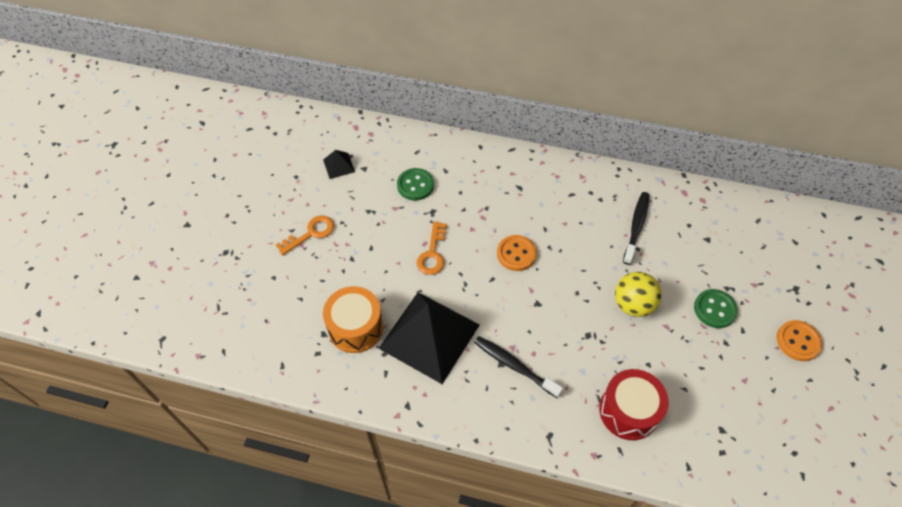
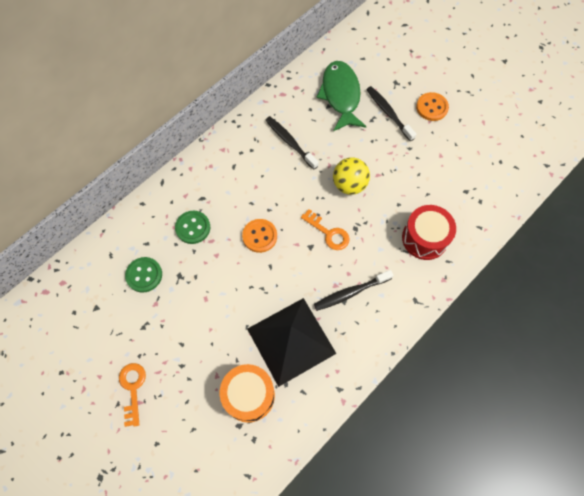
camera: 60 degrees left, 10 degrees up
(339, 165) = (77, 328): black pyramid -> none
(432, 253) = (219, 298): orange key -> orange key (328, 233)
(714, 309) = (382, 138): green button -> green button (193, 228)
(730, 244) = (340, 95): none -> green fish
(750, 300) = (388, 113): none -> black toothbrush

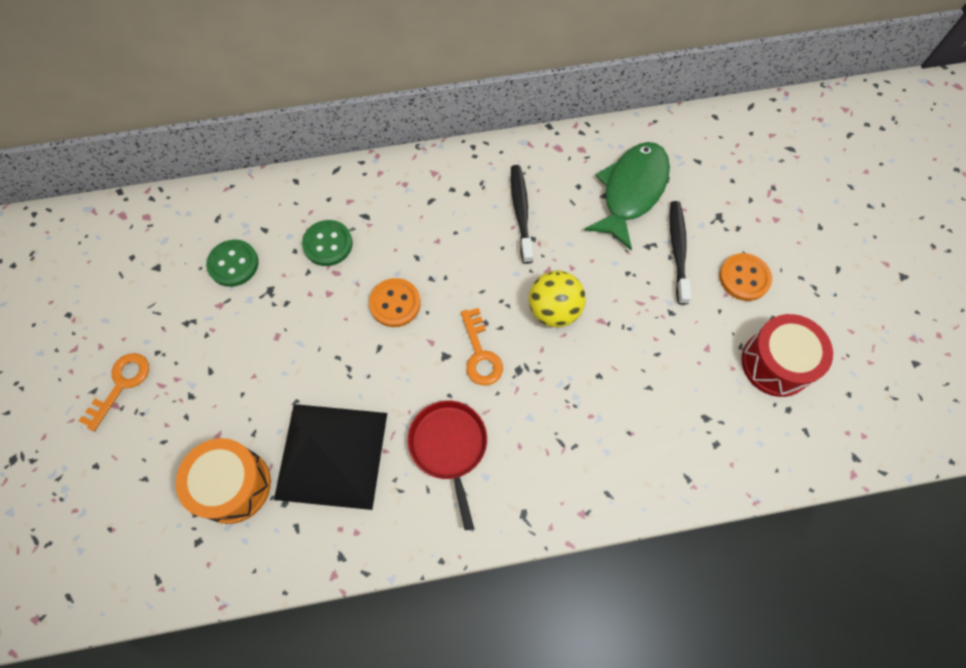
camera: 35 degrees right, 0 degrees up
(350, 292) = (449, 446): black toothbrush -> red pan
(424, 238) = (599, 442): red drum -> red drum (776, 363)

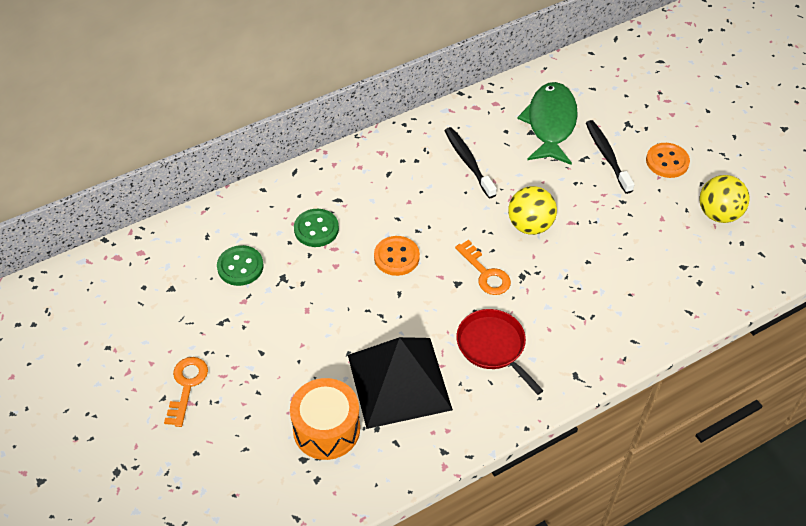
camera: 20 degrees left, 15 degrees down
(776, 363) = (718, 214): red drum -> yellow ball

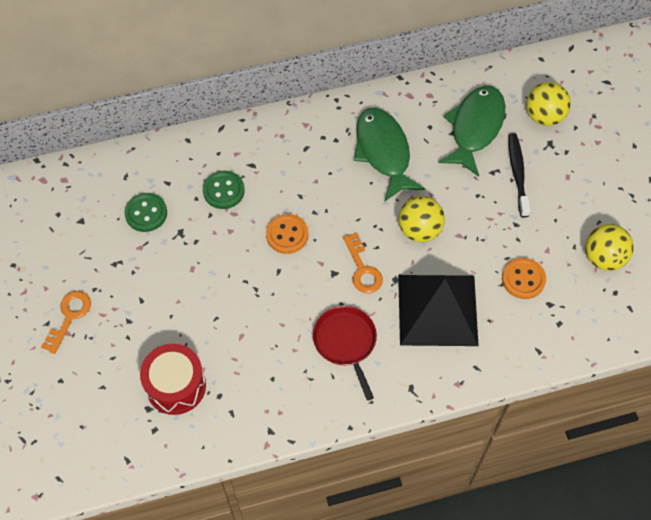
camera: 15 degrees right, 10 degrees up
(326, 429) = (176, 386): orange drum -> red drum
(399, 382) = (251, 356): black pyramid -> black pyramid (437, 309)
(468, 162) = (383, 152): black toothbrush -> green fish
(613, 101) = (544, 116): none -> yellow ball
(667, 161) = (574, 192): orange button -> orange button (523, 279)

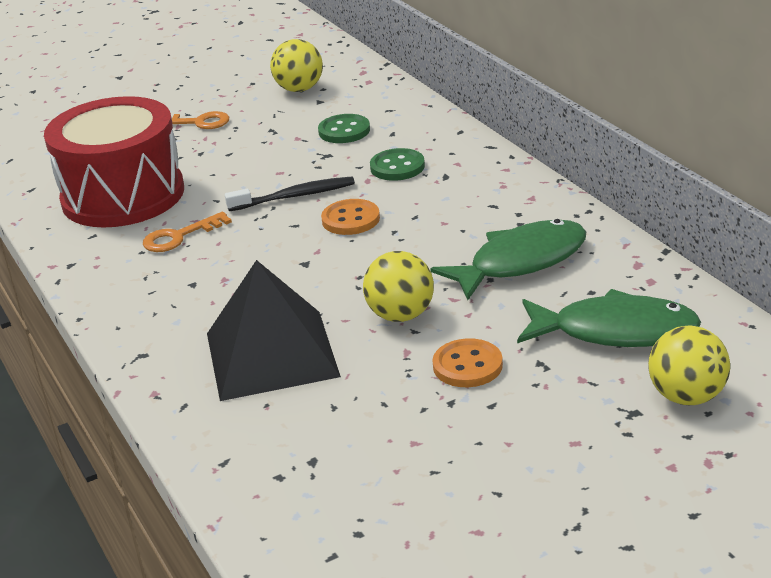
camera: 80 degrees right, 30 degrees down
(176, 386) = (123, 195): red drum -> red drum, size x1.70
(346, 342) = (202, 291): red pan -> none
(362, 269) = (318, 282): orange key -> orange key (179, 237)
(517, 174) = (550, 387): black toothbrush -> black toothbrush (295, 196)
(523, 279) = (350, 425): orange button -> orange button (467, 366)
(603, 258) = (424, 508): yellow ball -> yellow ball (299, 89)

